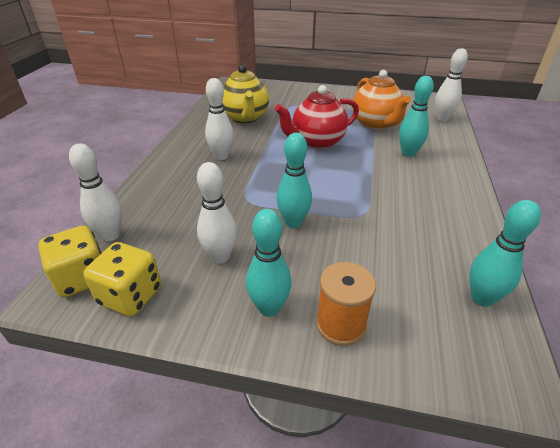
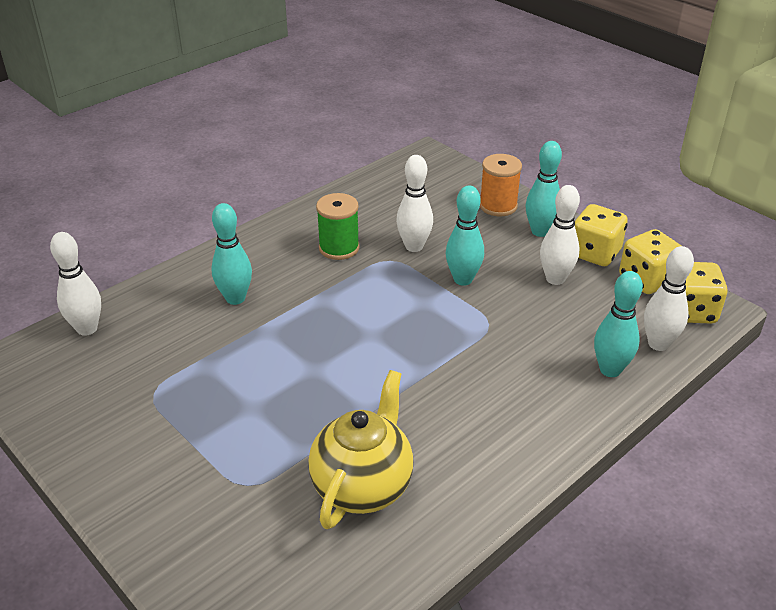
camera: 145 degrees left, 0 degrees up
(196, 306) = (594, 253): none -> yellow dice
(221, 156) = (471, 406): white bowling pin -> white bowling pin (414, 246)
(317, 142) = (316, 369): red teapot -> none
(375, 124) = (190, 363): orange teapot -> none
(407, 207) = (339, 248): none -> green spool
(481, 298) = (387, 181): turquoise bowling pin -> turquoise bowling pin (610, 370)

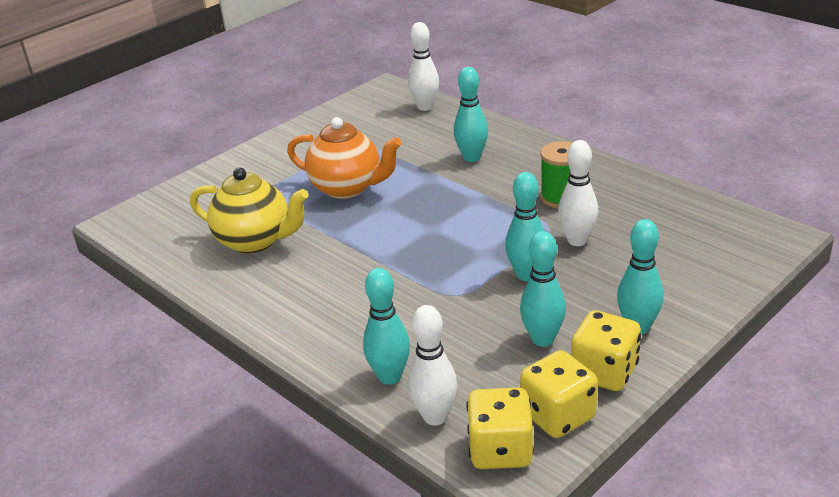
camera: 90 degrees right, 5 degrees down
(263, 401) = (347, 188): none -> orange teapot
(498, 206) = (683, 294): orange spool -> none
(555, 279) = (542, 339): white bowling pin -> turquoise bowling pin

